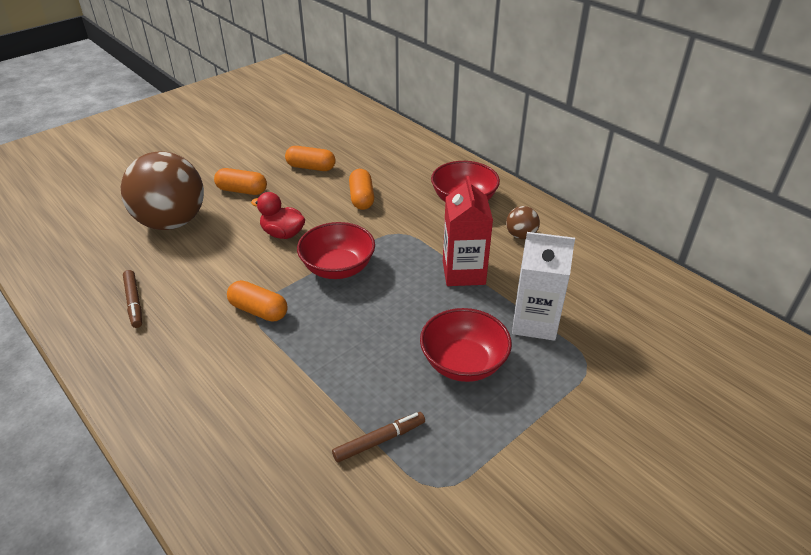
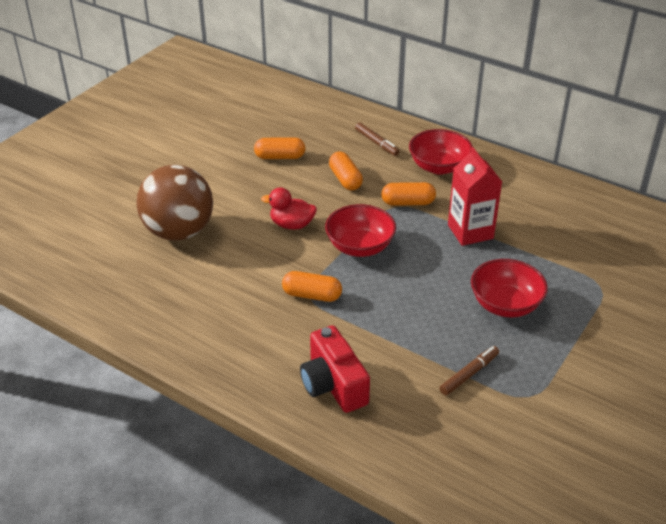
camera: 15 degrees left, 0 degrees up
(134, 302) = (194, 309): brown marker -> brown marker (376, 143)
(220, 419) = (333, 385): none -> red camera
(242, 190) = (227, 190): orange capsule -> orange capsule (408, 202)
(521, 235) = (503, 191): brown ball -> none
(534, 322) = (547, 262): white carton -> none

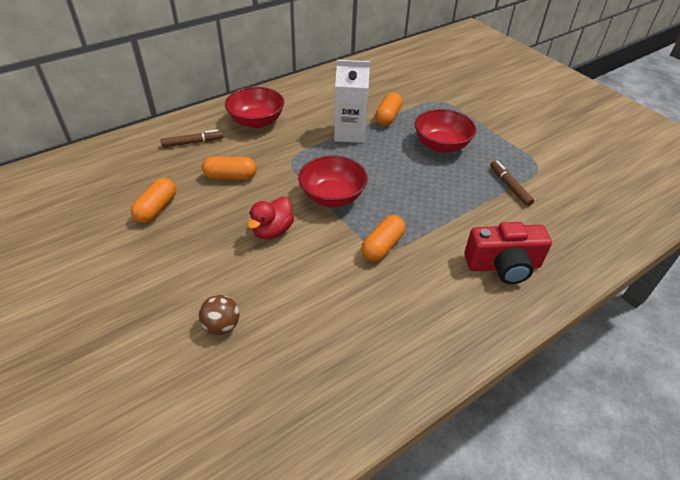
camera: 70 degrees left, 5 degrees up
(179, 231) = (222, 326): brown ball -> brown ball, size x0.42
(408, 202) = (291, 152): orange capsule -> orange capsule (387, 117)
(470, 232) = (349, 133): red carton -> white carton

